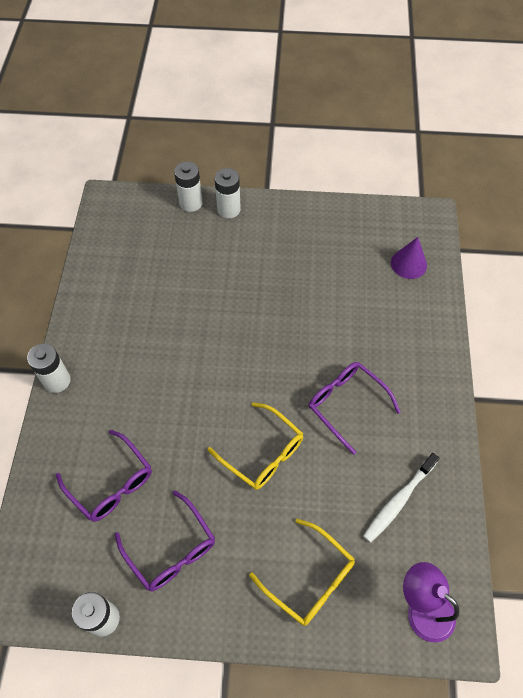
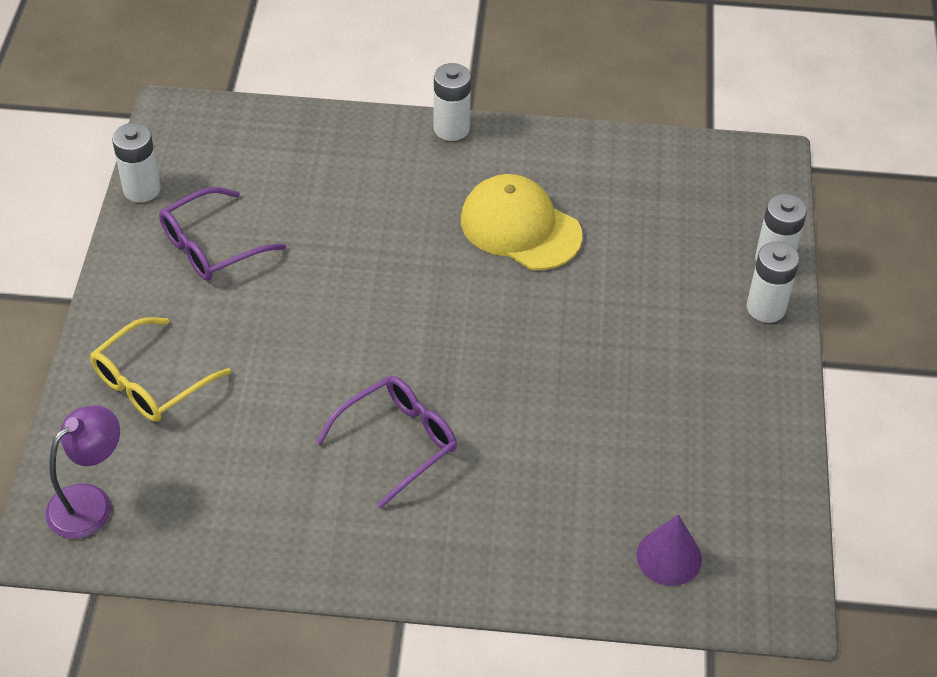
camera: 90 degrees right, 10 degrees down
(111, 483) = (304, 187): purple glasses -> none
(159, 335) = (520, 227): none -> yellow cap
(262, 453) = (329, 339): yellow glasses -> none
(398, 501) = (241, 492): white toothbrush -> none

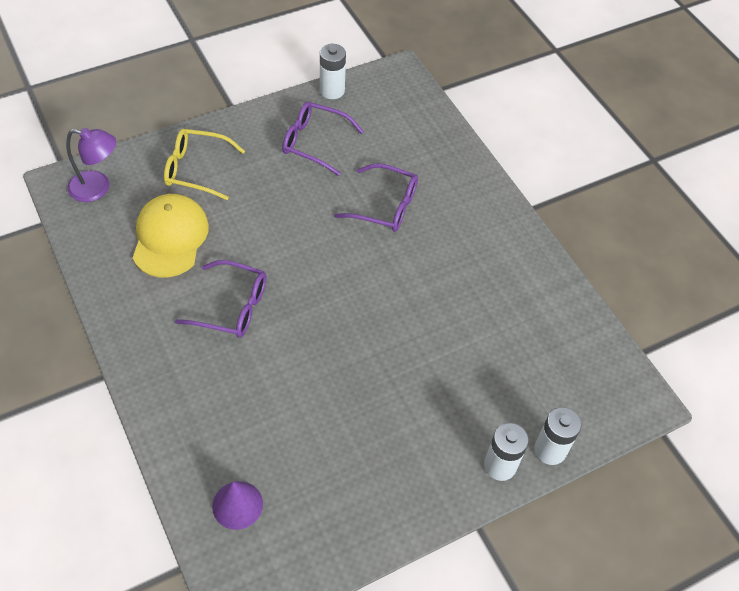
camera: 55 degrees right, 5 degrees up
(365, 230) = (385, 206): none -> purple glasses
(451, 128) = (506, 206): white battery -> none
(520, 227) = (454, 284): yellow cap -> yellow cap (170, 237)

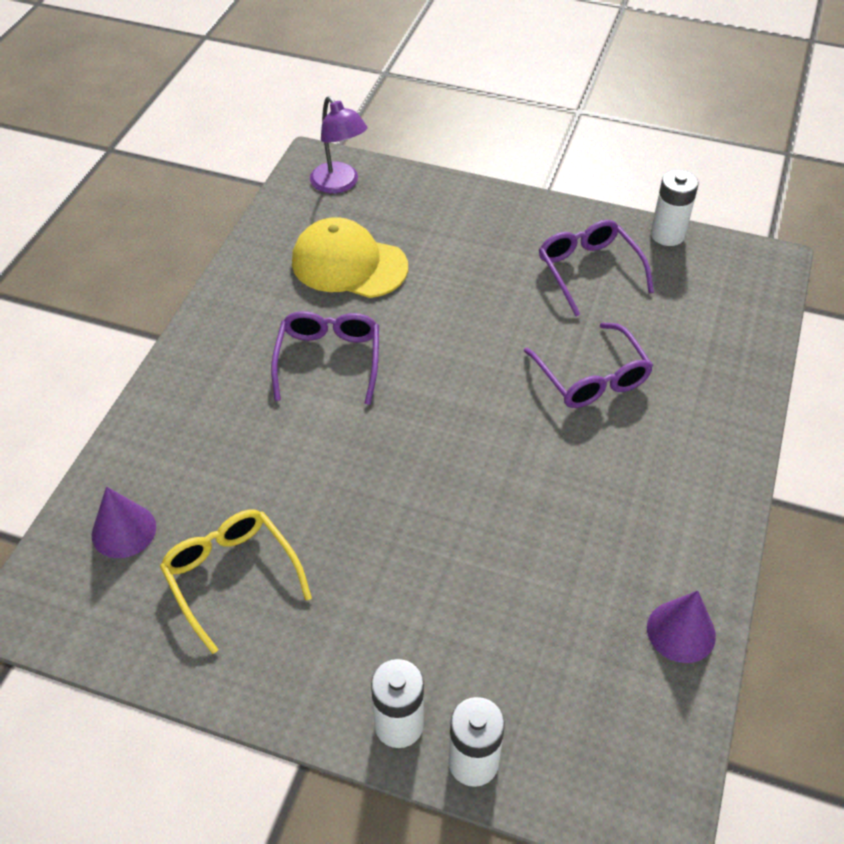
camera: 50 degrees right, 5 degrees down
(170, 237) = (349, 264): yellow cap -> yellow cap turned 120 degrees counterclockwise
(196, 169) = (443, 223): yellow glasses -> yellow glasses (231, 577)
(232, 307) = (328, 360): purple glasses -> purple glasses turned 150 degrees counterclockwise
(565, 306) = (681, 631): none -> purple cone

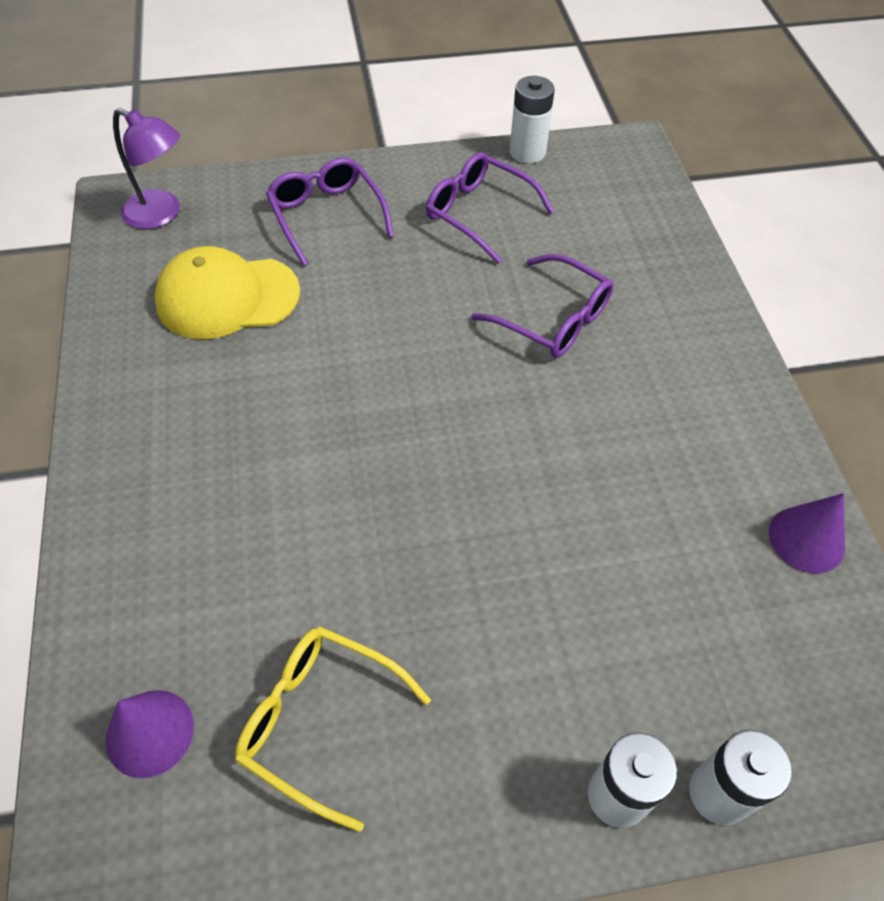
camera: 30 degrees left, 5 degrees up
(328, 360) = (272, 413): purple glasses -> purple glasses (327, 216)

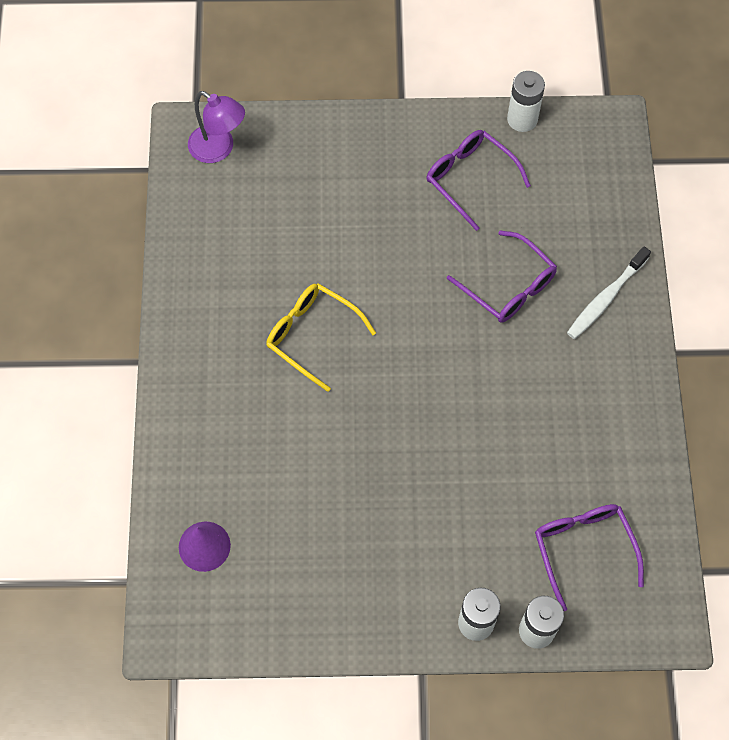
camera: 10 degrees right, 10 degrees up
(227, 297) = (266, 235): yellow cap -> none
(320, 721) = (306, 554): yellow glasses -> yellow glasses (312, 336)
(327, 216) = (348, 167): purple glasses -> purple glasses (583, 549)
(680, 318) = (606, 298): none -> white toothbrush
(806, 539) = (643, 484): purple cone -> none

